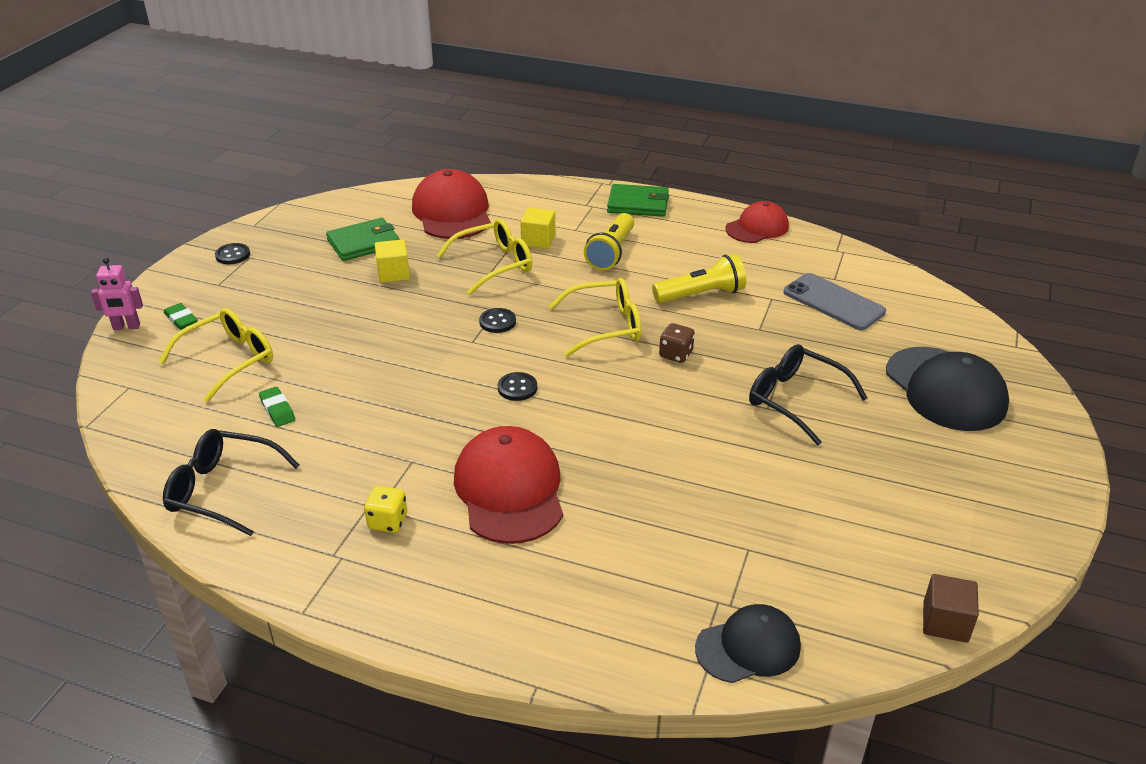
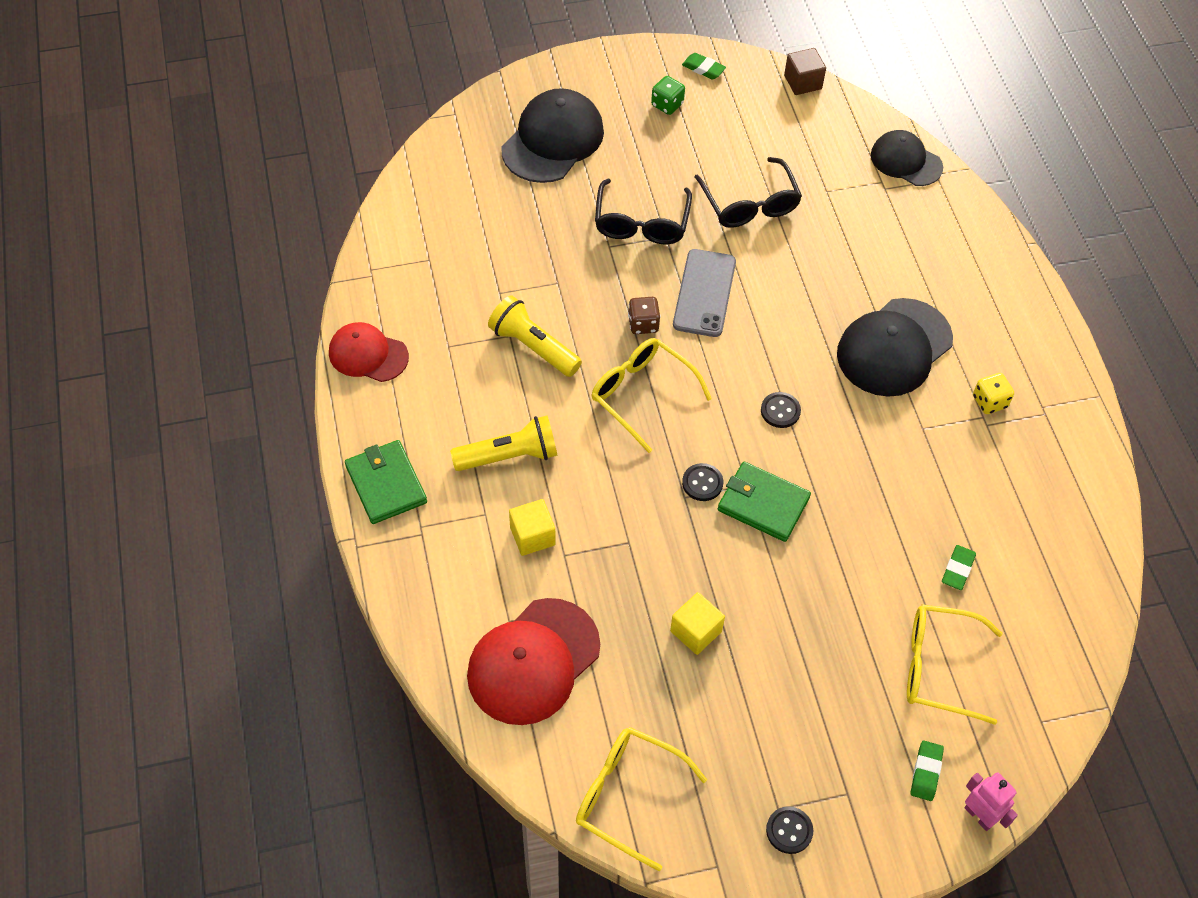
camera: 125 degrees left, 20 degrees up
(223, 490) = (1063, 532): black glasses -> black glasses (749, 203)
(363, 243) = (662, 708): green wallet -> green wallet (763, 504)
(493, 264) = (609, 548): yellow glasses -> yellow glasses (628, 796)
(509, 490) = (894, 348): red cap -> black cap
(833, 302) = (472, 247): grey phone -> grey phone (704, 293)
(960, 486) = (667, 105): none -> green dice
(1011, 542) = (703, 69): none -> green eraser

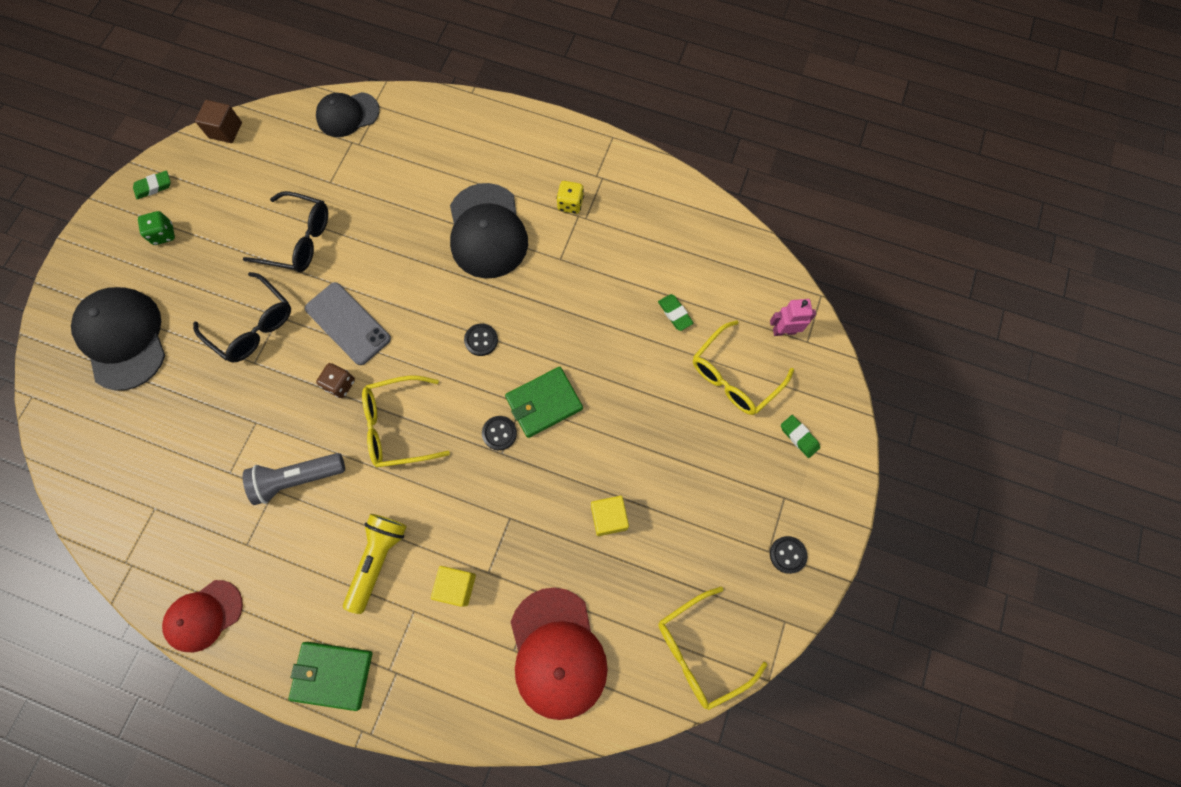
camera: 55 degrees left, 15 degrees up
(533, 346) = (297, 479): yellow flashlight -> grey flashlight
(979, 815) = (845, 425): pink robot -> pink robot (784, 331)

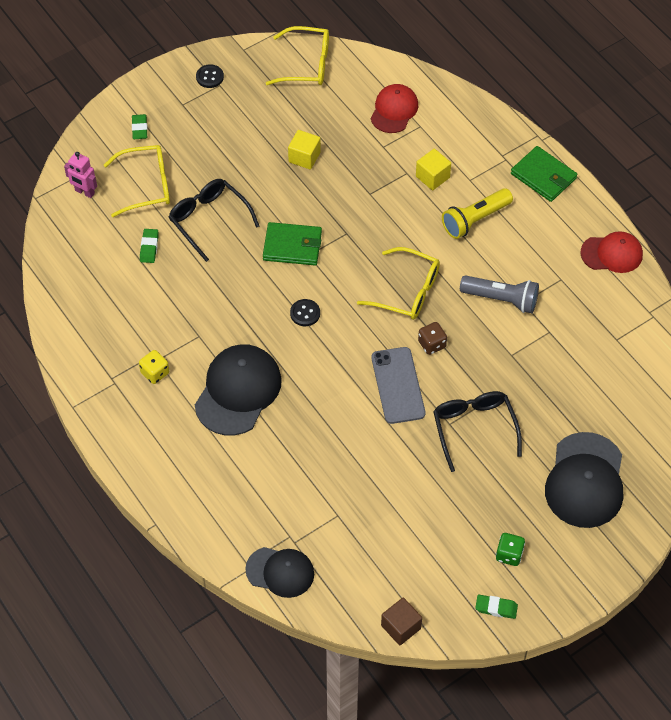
camera: 145 degrees left, 15 degrees down
(298, 239) = (396, 479): black glasses -> black glasses (209, 220)
(499, 433) = (338, 246): black button -> none
(557, 653) = (394, 110): red cap -> red cap, size x0.63

